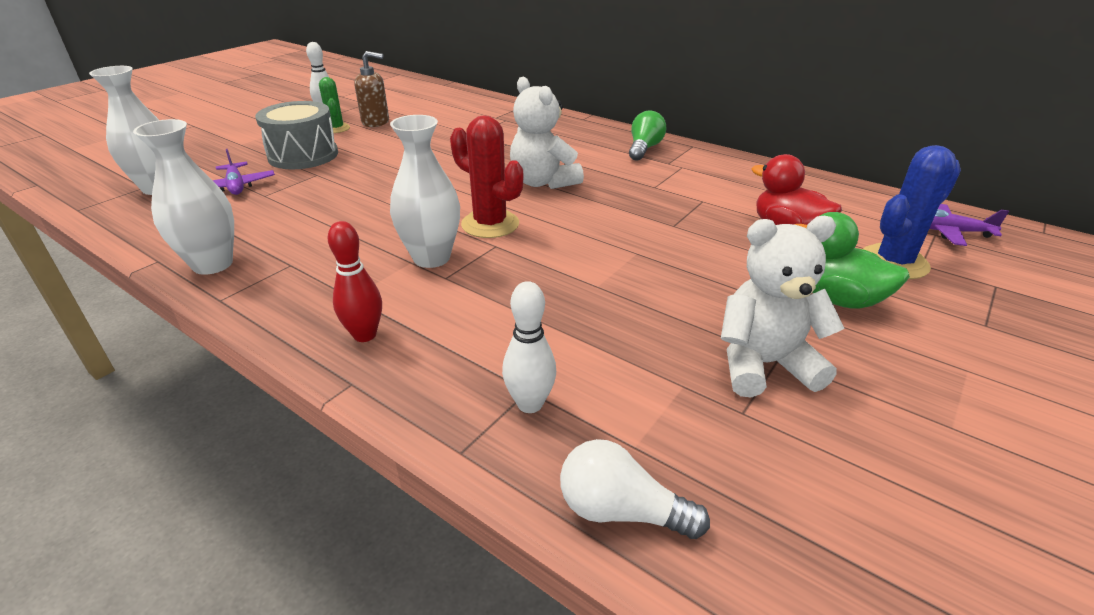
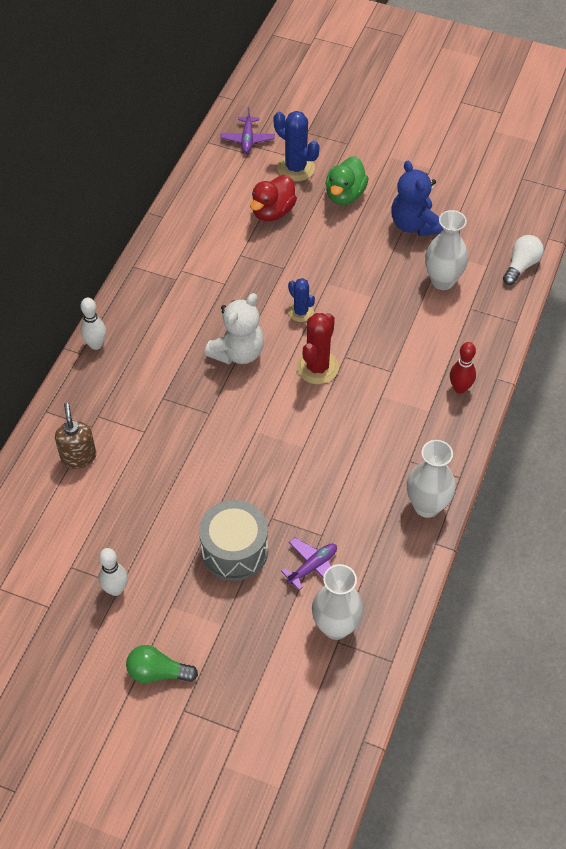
camera: 105 degrees left, 20 degrees up
(336, 128) = (158, 557): green cactus -> none
(376, 122) = (131, 529): brown soap dispenser -> brown soap dispenser (78, 457)
(431, 258) = (372, 386): white vase -> white vase (442, 281)
(530, 404) = (479, 305): white bowling pin -> white bowling pin (96, 344)
(589, 226) = (301, 312): none -> blue cactus
(621, 511) = (521, 266): white light bulb -> white light bulb turned 150 degrees counterclockwise
(644, 149) = (148, 297): green light bulb -> green light bulb (158, 672)
(763, 364) = (414, 225): white teddy bear -> blue teddy bear

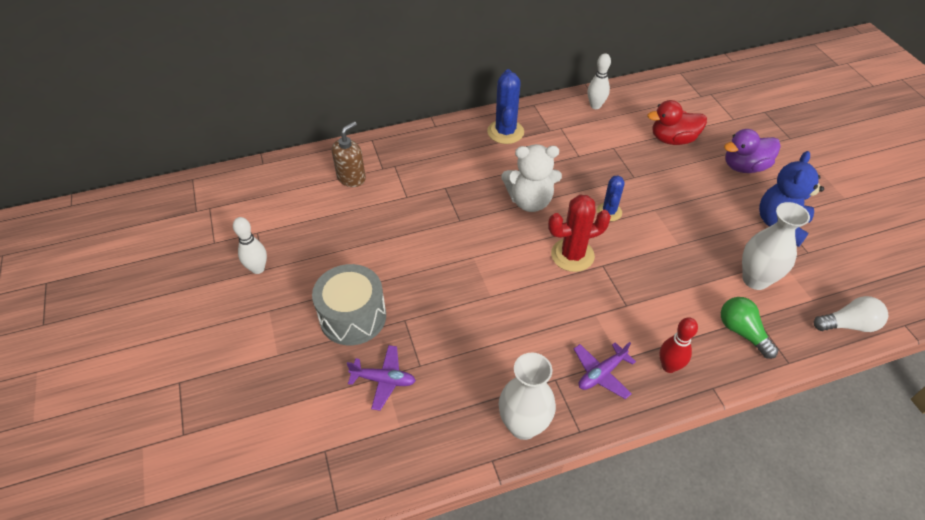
camera: 50 degrees right, 5 degrees down
(96, 344) = (450, 128): white bowling pin -> white bowling pin (595, 106)
(158, 672) = (202, 342): green light bulb -> green light bulb (742, 332)
(247, 139) = (712, 88): purple plane -> purple plane (601, 373)
(296, 168) = (726, 126): blue cactus -> blue cactus (505, 132)
(336, 626) = (338, 438): white vase -> none
(345, 195) = (744, 166): green duck -> purple duck

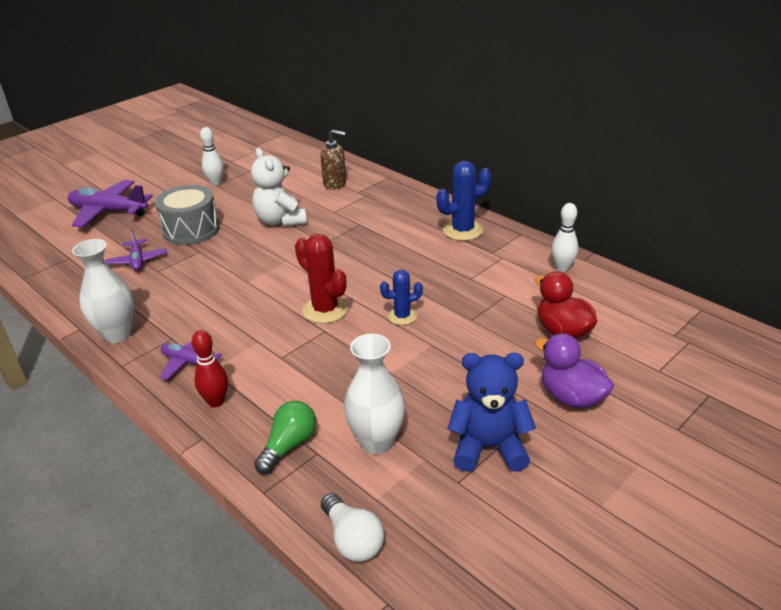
camera: 65 degrees right, 15 degrees down
(236, 389) = (108, 211): none -> purple plane
(530, 201) = (378, 269): white teddy bear -> white teddy bear (280, 221)

